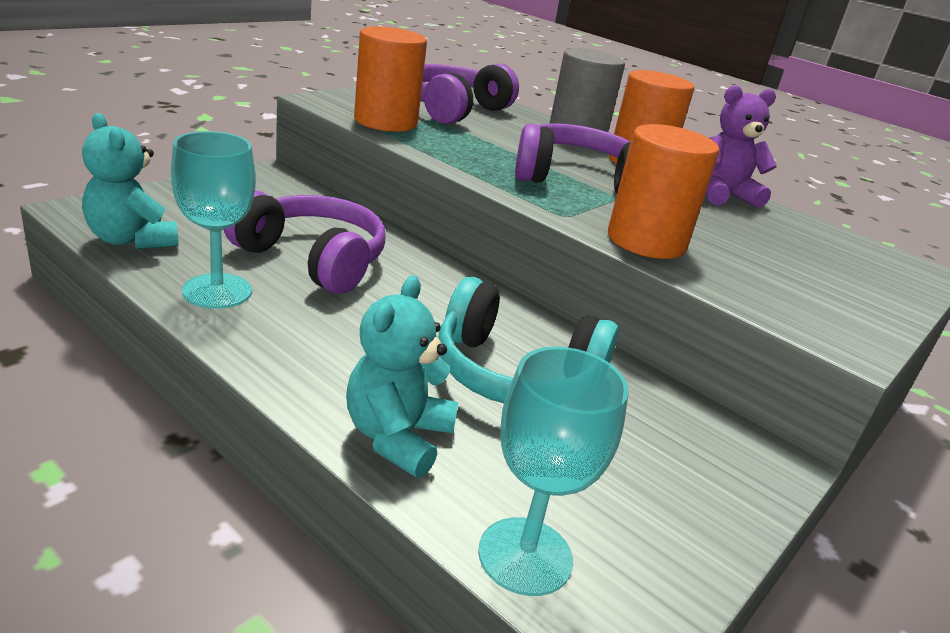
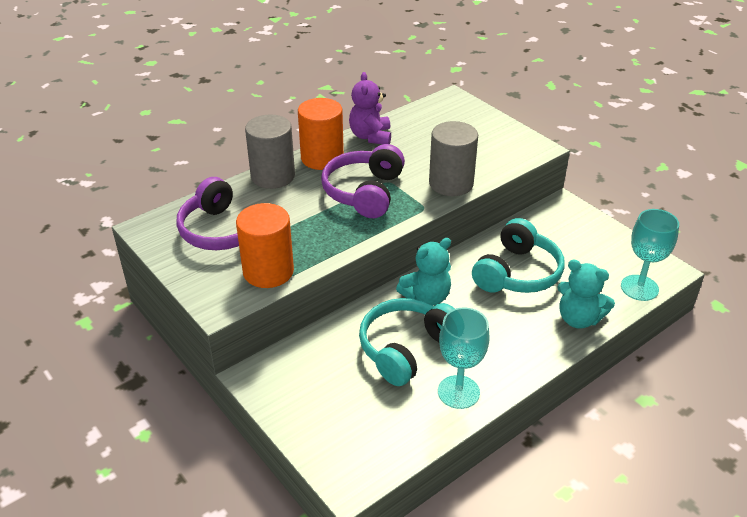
camera: 75 degrees left, 10 degrees up
(131, 240) = (395, 444): turquoise teddy bear -> turquoise teddy bear (426, 297)
(312, 259) = (406, 348): purple headphones -> turquoise headphones
(646, 241) = (451, 183): orange cylinder -> grey cylinder

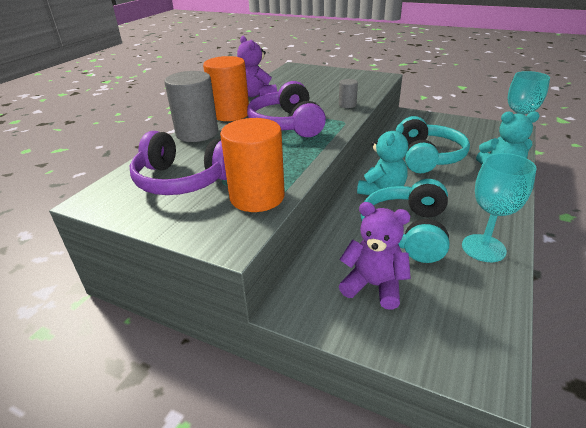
camera: 25 degrees left, 5 degrees down
(330, 385) = (373, 286): none -> purple teddy bear
(451, 183) = (347, 105): grey cylinder -> grey cylinder, size x0.47

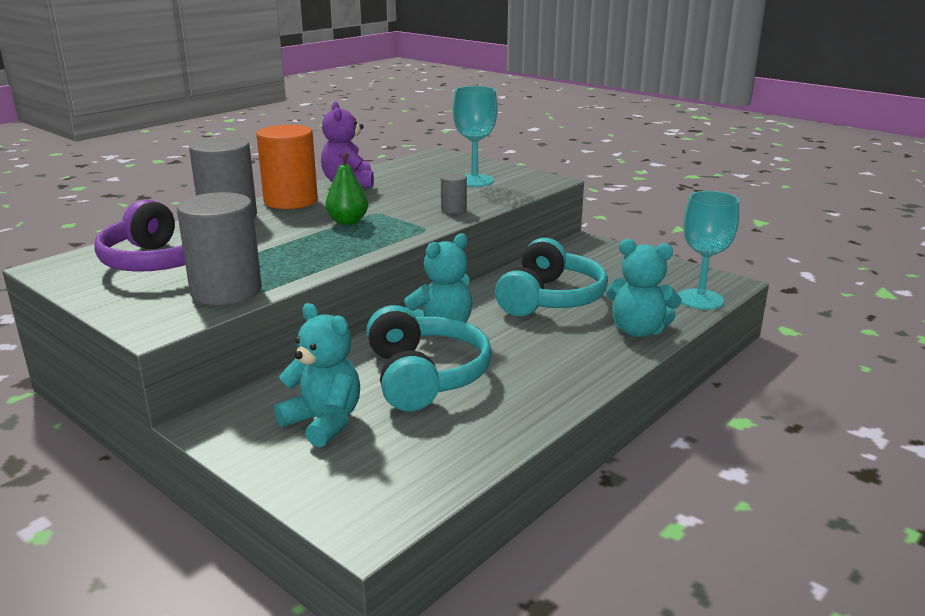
camera: 15 degrees right, 10 degrees down
(257, 197) = (226, 291): orange cylinder -> grey cylinder
(287, 124) = (347, 222): purple headphones -> green pear
(373, 286) = (324, 422): purple teddy bear -> turquoise teddy bear
(406, 231) = (425, 376): turquoise headphones -> turquoise headphones turned 135 degrees clockwise
(483, 248) = (505, 411): turquoise goblet -> turquoise goblet (474, 181)

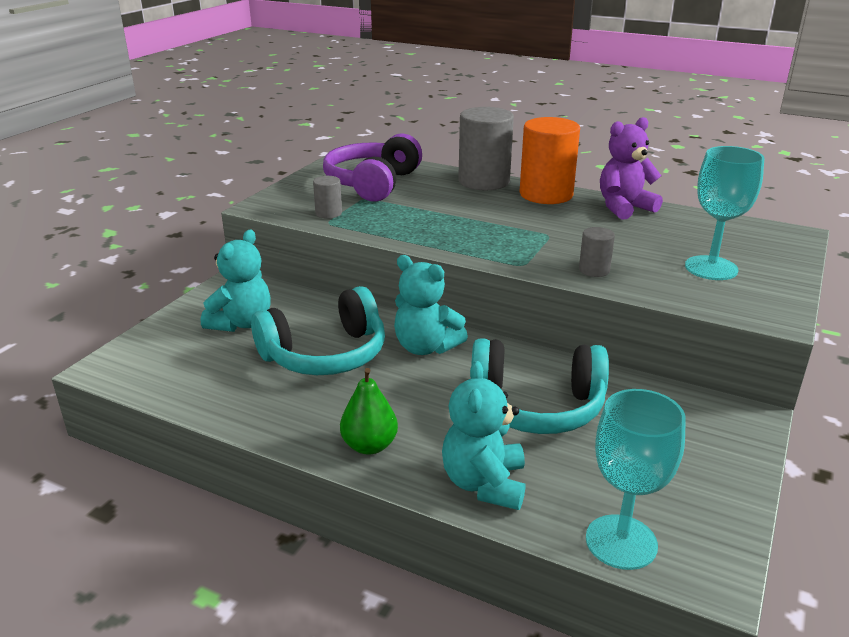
camera: 75 degrees right, 5 degrees up
(226, 291) = (328, 213): grey cylinder -> grey cylinder, size x0.47
(347, 222) = (511, 227): green pear -> green pear (369, 446)

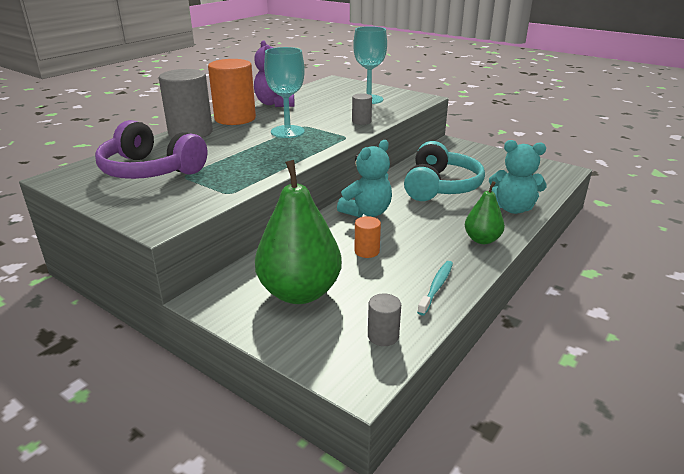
camera: 80 degrees left, 0 degrees up
(241, 323) = (300, 292): turquoise teddy bear -> green pear
(249, 407) = (436, 287): none -> turquoise toothbrush
(325, 354) = (367, 251): turquoise headphones -> orange cylinder
(328, 213) = (208, 192): grey cylinder -> grey cylinder (383, 336)
(621, 542) = (548, 183): turquoise goblet -> turquoise goblet (287, 132)

